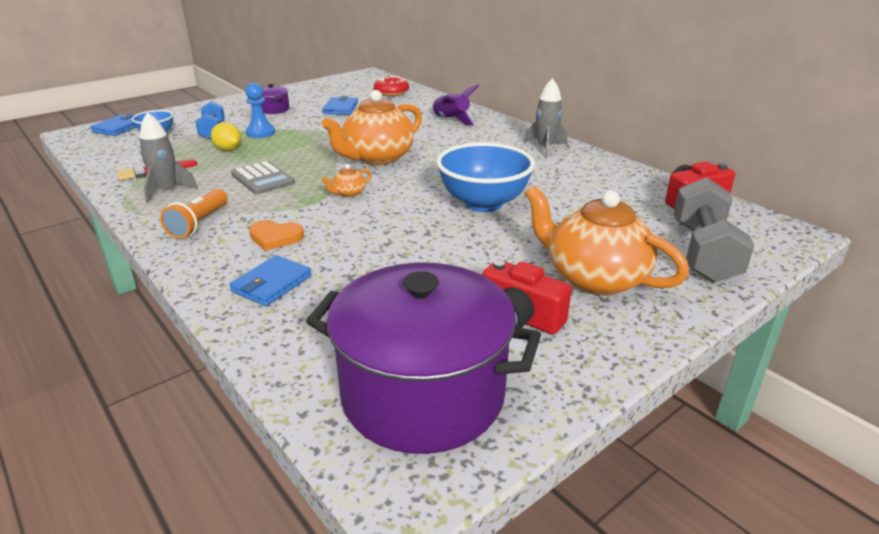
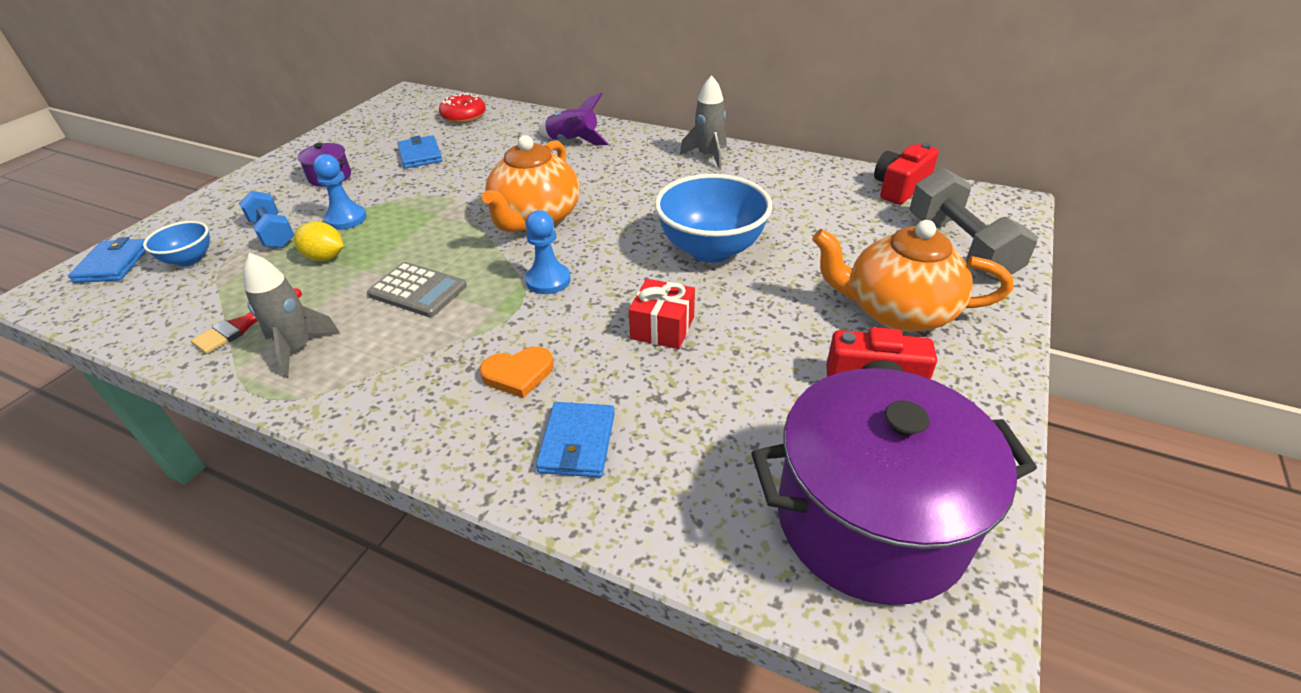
camera: 25 degrees left, 10 degrees up
(199, 223) = (396, 386): orange flashlight -> none
(348, 193) = (548, 280): orange teapot -> blue pawn
(397, 239) = (662, 328): none -> red gift

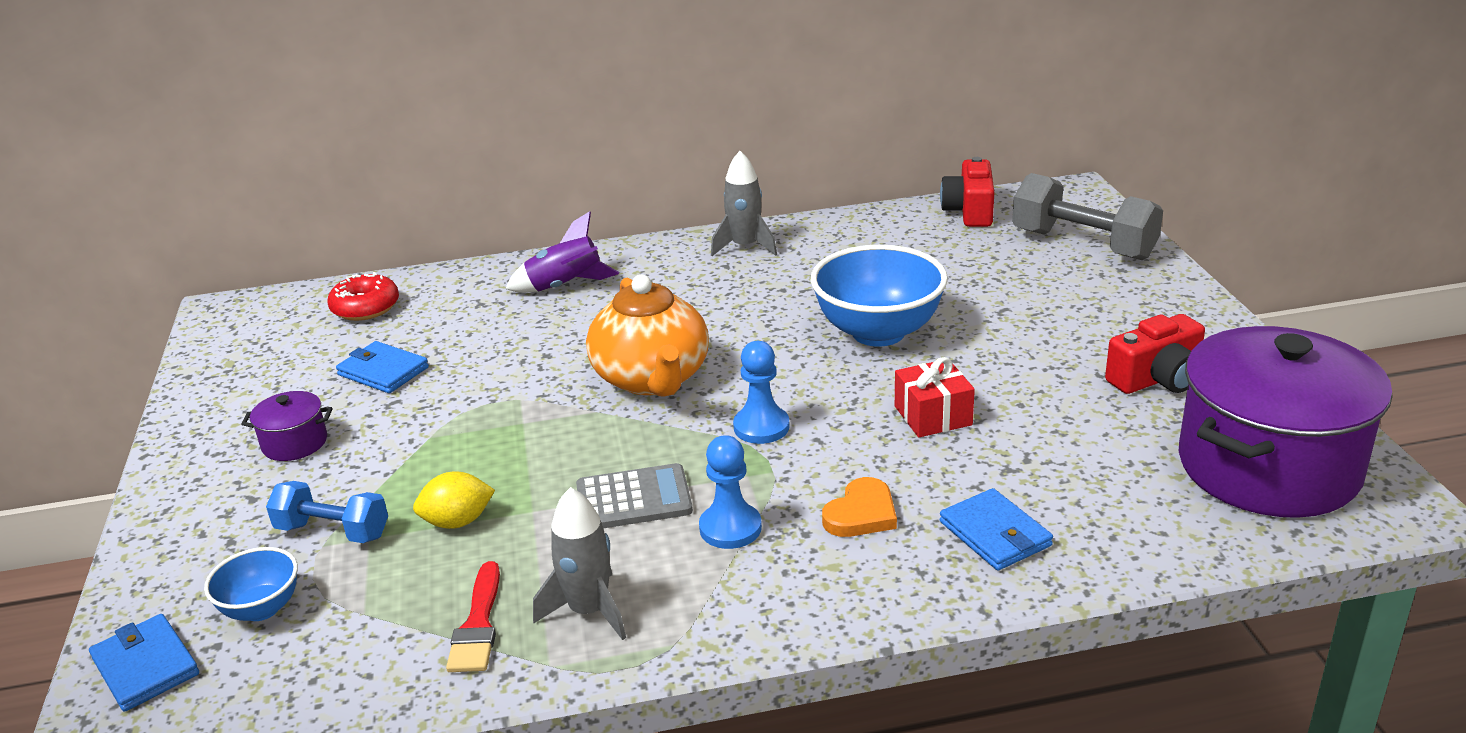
camera: 35 degrees left, 10 degrees down
(346, 219) = (409, 475): blue pawn -> blue pawn (730, 528)
(897, 311) = (1101, 316): orange teapot -> none

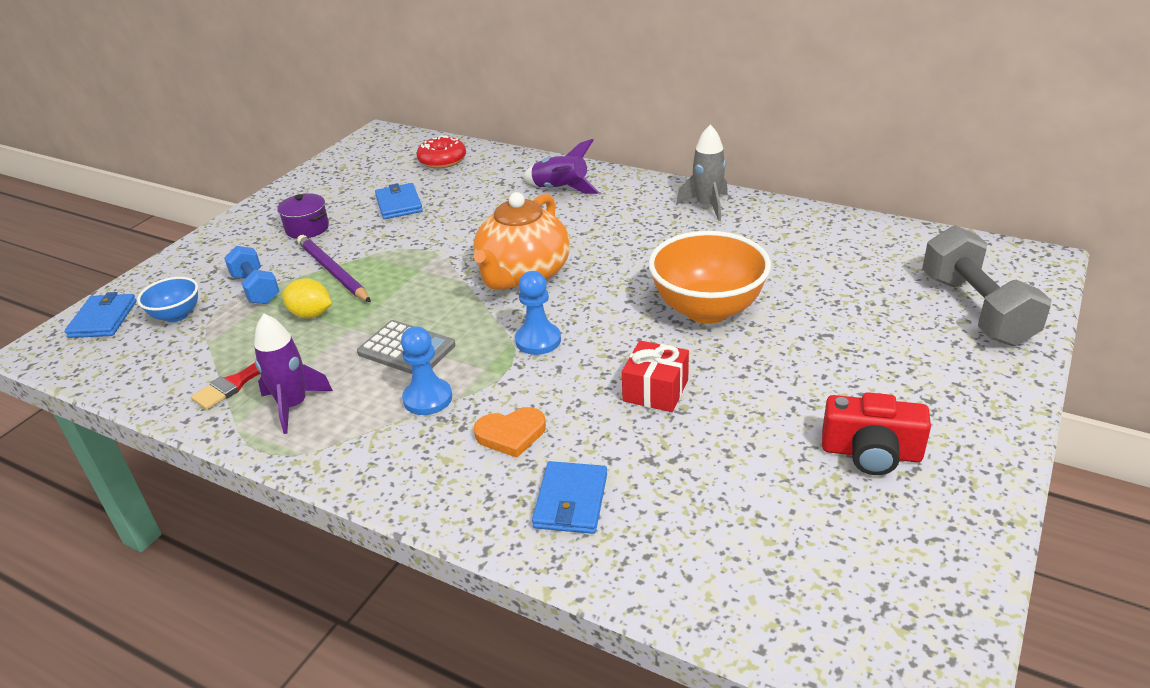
camera: 40 degrees right, 5 degrees up
(412, 470) = (333, 272): none -> purple pencil
(589, 611) = (293, 405): grey rocket -> purple rocket
(878, 332) = (707, 309): blue bowl -> orange bowl
(969, 211) = (916, 243): red camera -> none
(1268, 466) = (857, 579): purple pot -> none

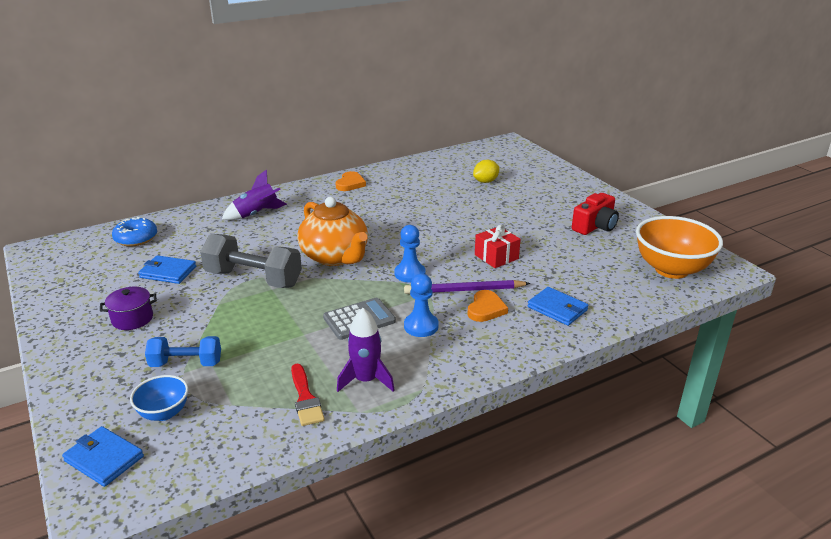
camera: 60 degrees left, 5 degrees down
(311, 314) = (262, 346): yellow lemon -> yellow lemon (485, 181)
(333, 272) = (218, 323): purple pencil -> purple pencil (464, 290)
(442, 160) = (136, 238): red donut -> blue donut
(707, 206) = (350, 184): grey rocket -> orange heart
(707, 309) = (446, 219): orange bowl -> orange bowl (671, 269)
(975, 310) = (526, 167): grey dumbbell -> grey dumbbell (253, 279)

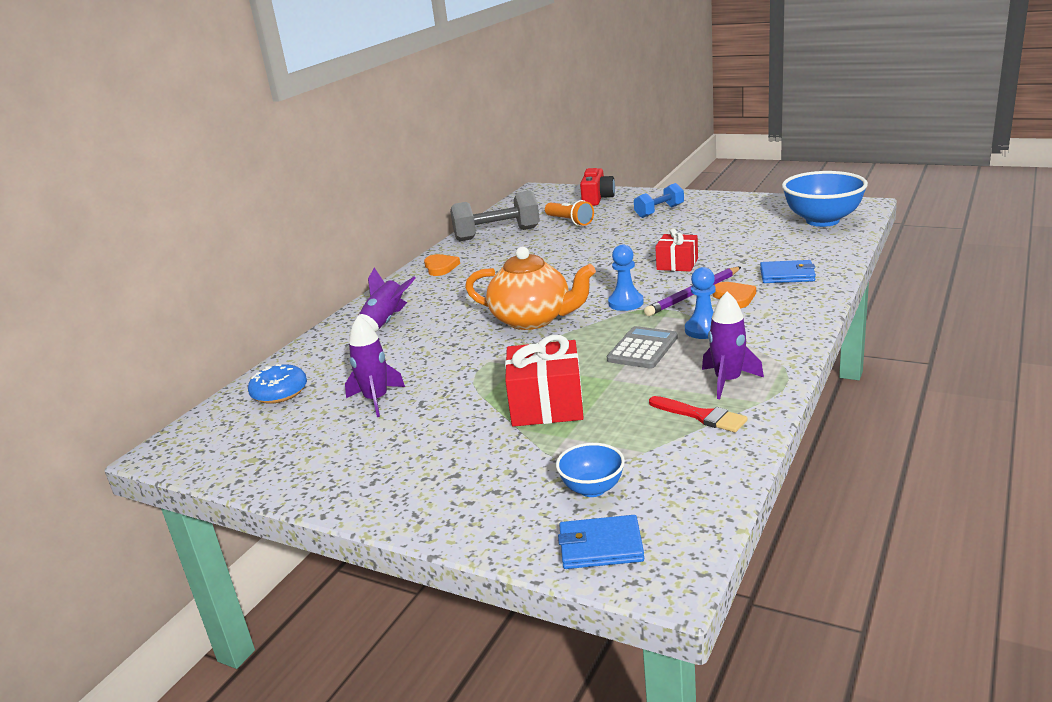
camera: 30 degrees left, 5 degrees down
(132, 319) = (412, 447): purple pot -> none
(168, 272) = (376, 400): blue wallet -> purple rocket
(186, 363) = (541, 449): blue dumbbell -> blue dumbbell (659, 211)
(239, 331) = (546, 405): none -> red gift
(253, 279) = (482, 366): grey dumbbell -> grey dumbbell (497, 234)
(485, 181) = (570, 221): yellow lemon -> orange flashlight
(595, 226) = (718, 217): red camera -> red camera (597, 198)
(671, 269) = (822, 221): orange bowl -> blue bowl

